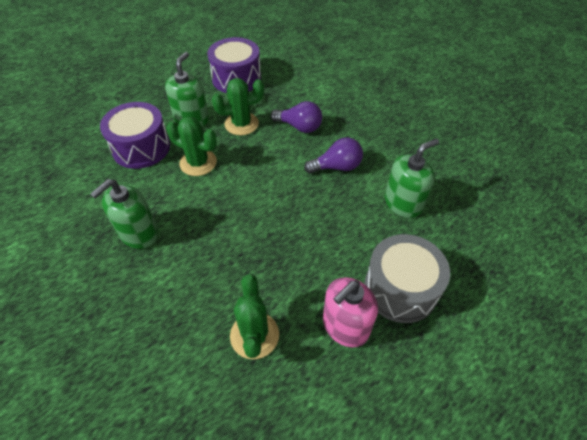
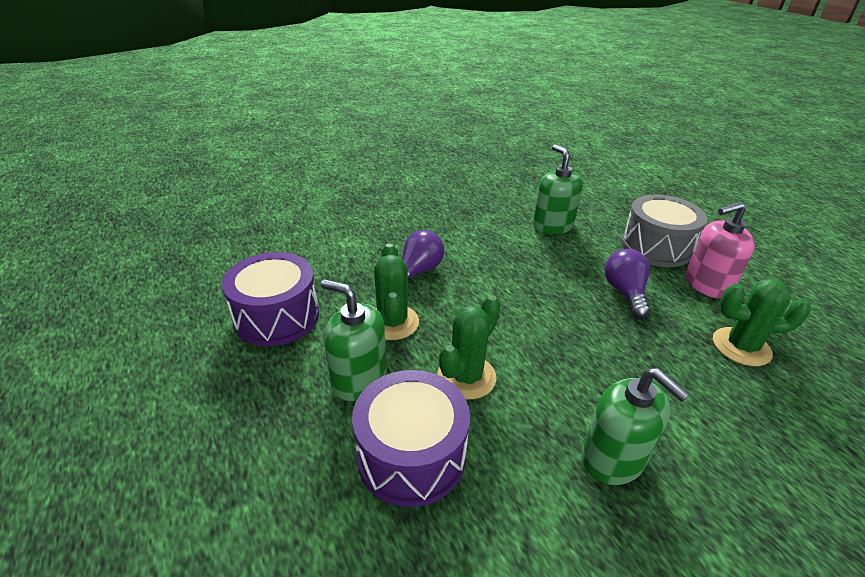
camera: 80 degrees left, 15 degrees down
(336, 167) = (496, 255): purple light bulb -> purple light bulb (624, 292)
(345, 326) = (707, 284): pink soap dispenser -> pink soap dispenser turned 105 degrees clockwise

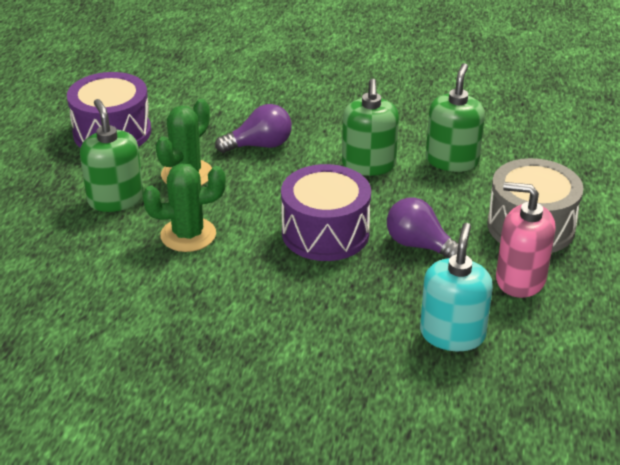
camera: 40 degrees right, 0 degrees up
(411, 455) = (91, 257): purple drum -> purple drum (325, 233)
(613, 458) = (214, 331): green soap dispenser -> green soap dispenser (368, 165)
(624, 292) = (420, 245): purple light bulb -> purple light bulb turned 90 degrees counterclockwise
(741, 347) = (452, 334): green cactus -> turquoise soap dispenser

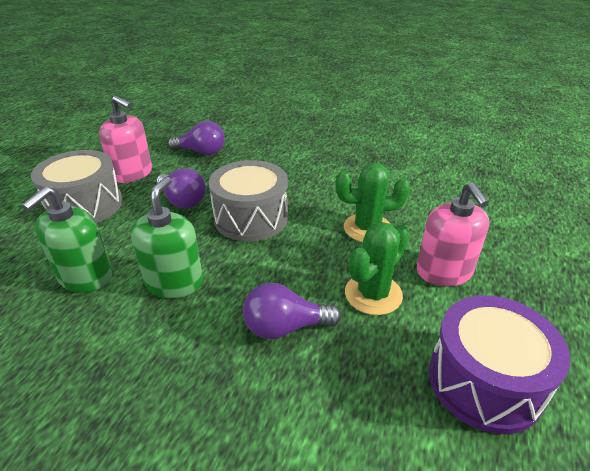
camera: 170 degrees left, 0 degrees up
(115, 199) = (444, 272): green soap dispenser -> pink soap dispenser
(325, 233) = (251, 218): purple drum -> grey drum
(452, 334) = (201, 152): turquoise soap dispenser -> purple light bulb

